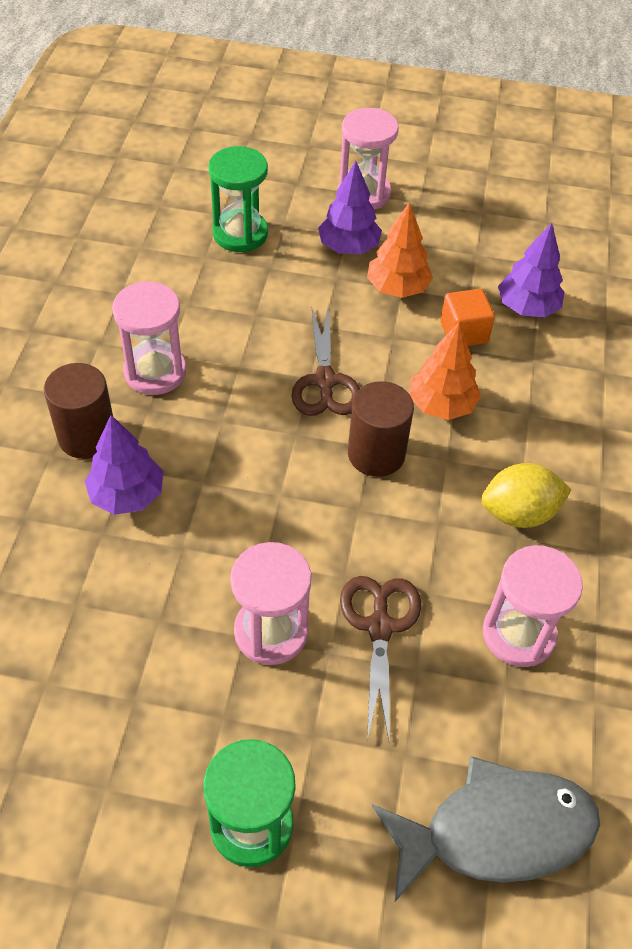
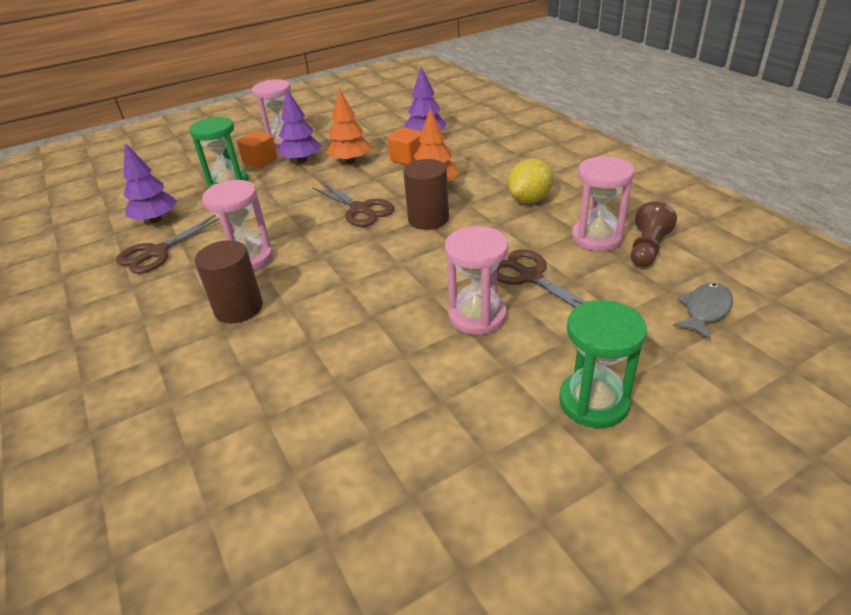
camera: 35 degrees left, 15 degrees down
(88, 296) = (157, 252): none -> brown scissors
(127, 495) = (303, 316): purple tree -> purple tree (156, 220)
(305, 216) = (260, 161): none -> orange cube
(496, 831) = (705, 310): grey fish -> grey fish, size x0.53
(552, 698) = (647, 248): none -> brown pawn

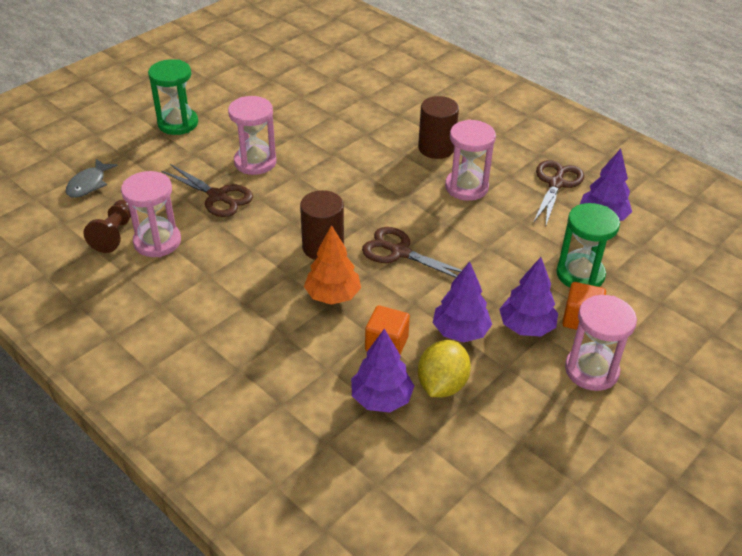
camera: 160 degrees right, 5 degrees up
(350, 161) = (460, 331): orange tree -> purple tree
(529, 200) = (222, 285): yellow lemon -> yellow lemon (442, 385)

